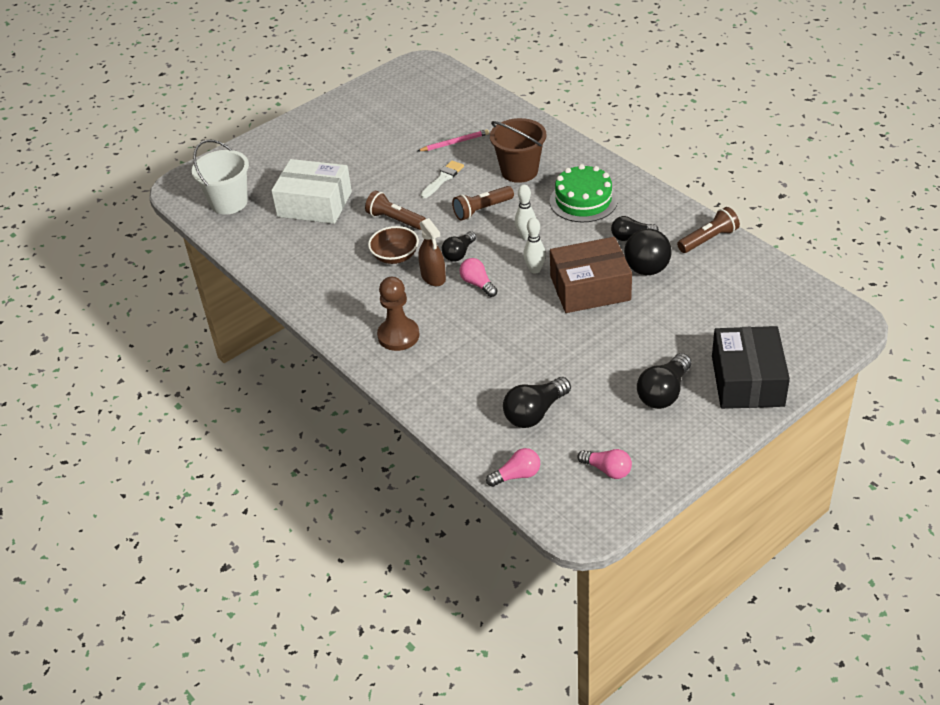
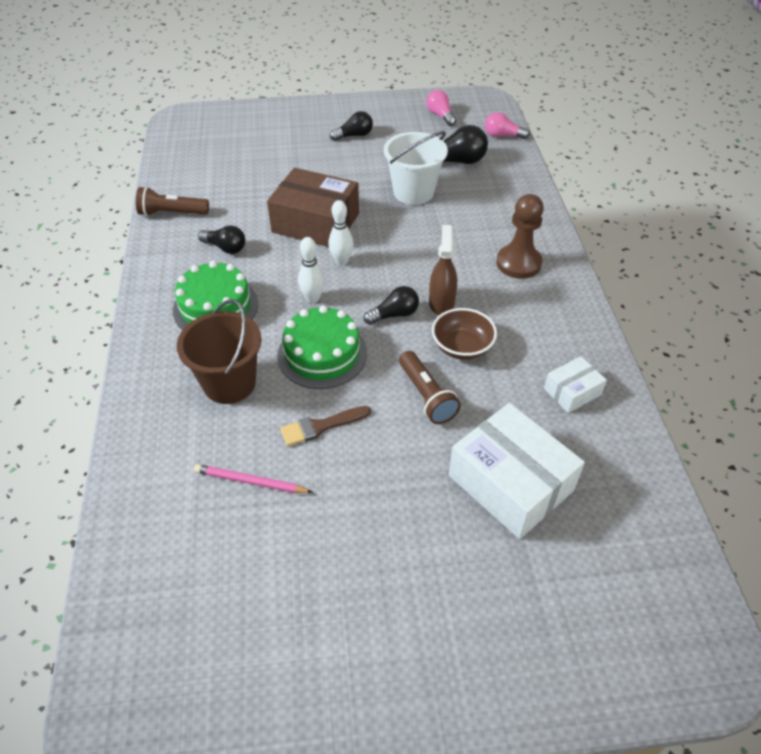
camera: 150 degrees left, 5 degrees up
(229, 202) = (636, 565): white bucket -> white bucket (413, 192)
(304, 265) = (572, 391): none -> white box
(443, 178) = (321, 426): white brush -> brown brush
(478, 284) = (406, 274): pink light bulb -> none
(482, 210) = (322, 354): brown flashlight -> green cake
(647, 269) = (252, 215): black ball -> none
(664, 392) = (354, 135): black light bulb -> black light bulb, size x0.66
(747, 381) = (293, 119): black box -> none

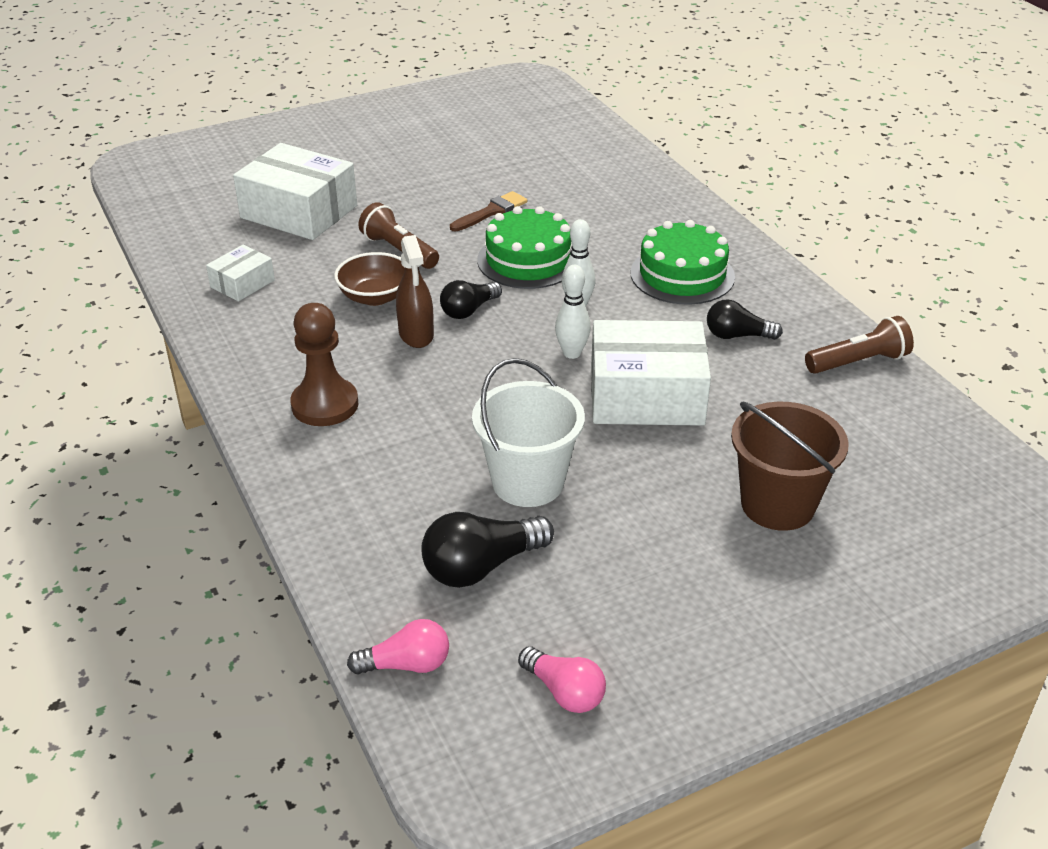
camera: 160 degrees right, 10 degrees down
(229, 383) = (604, 221): brown bucket -> brown bucket (777, 504)
(250, 482) = (528, 172): pink pencil -> none
(315, 223) = (646, 395): brown box -> white box
(354, 135) = (709, 581): black light bulb -> none

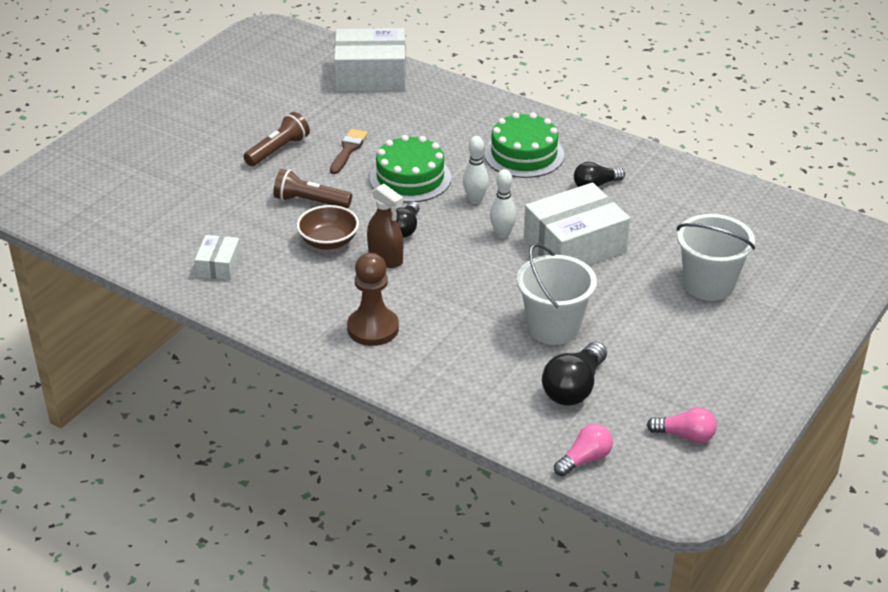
camera: 30 degrees left, 0 degrees up
(299, 212) = (201, 196): white box -> white box (371, 76)
(777, 504) = (709, 284): brown bucket -> white bucket
(859, 362) = (682, 178): brown flashlight -> brown flashlight (278, 150)

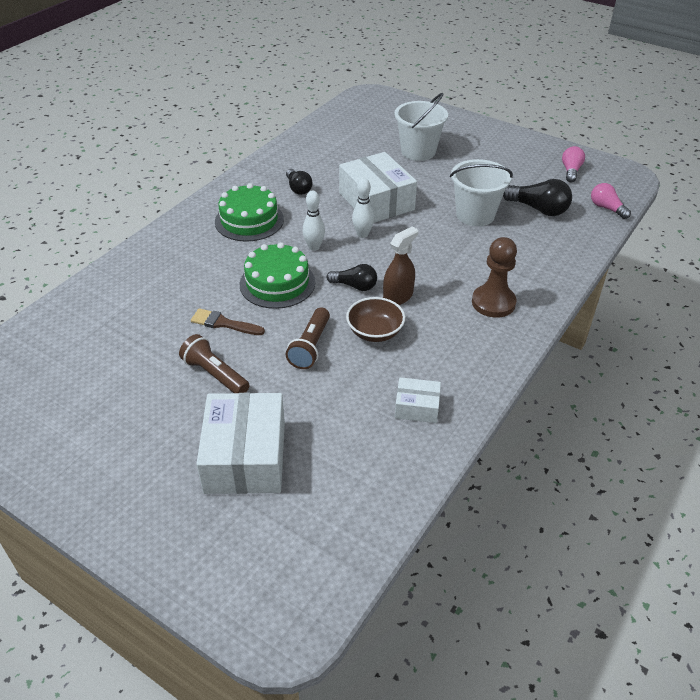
camera: 90 degrees left, 5 degrees up
(371, 76) = (86, 310): white box -> white box (245, 457)

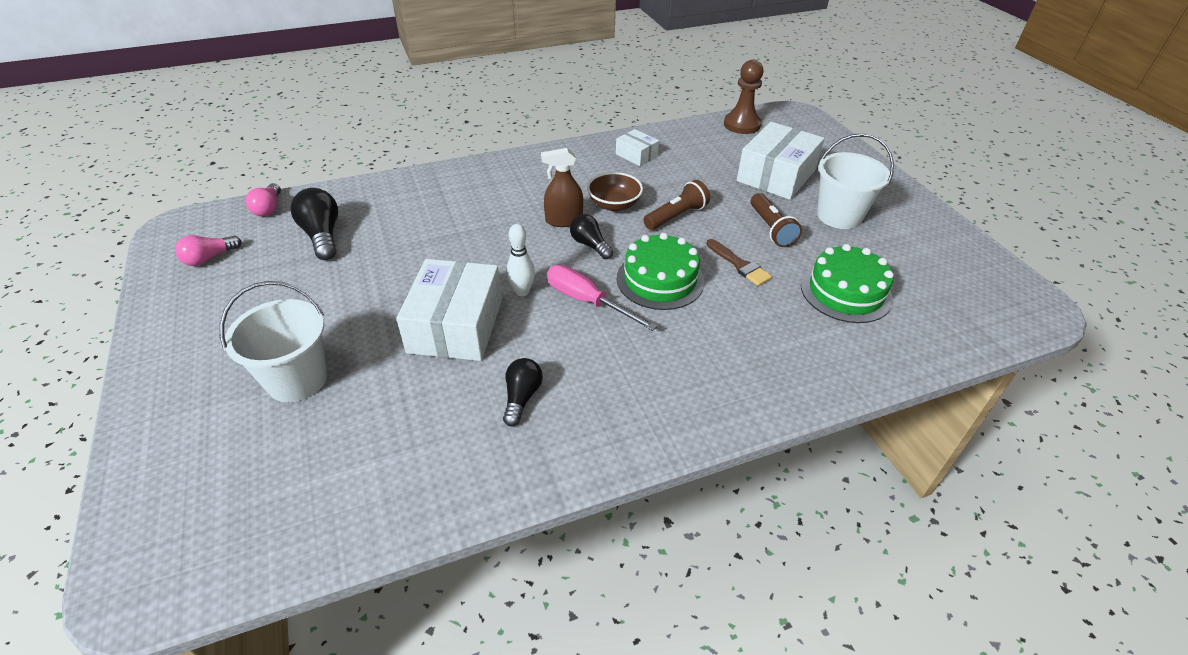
camera: 145 degrees left, 0 degrees up
(249, 220) = (629, 375): green cake -> green cake (845, 292)
(314, 247) = (587, 301): white bowling pin -> pink screwdriver
(475, 215) = (386, 258): white bucket -> white bucket (839, 216)
(493, 303) = (496, 185): brown pawn -> brown pawn (742, 125)

